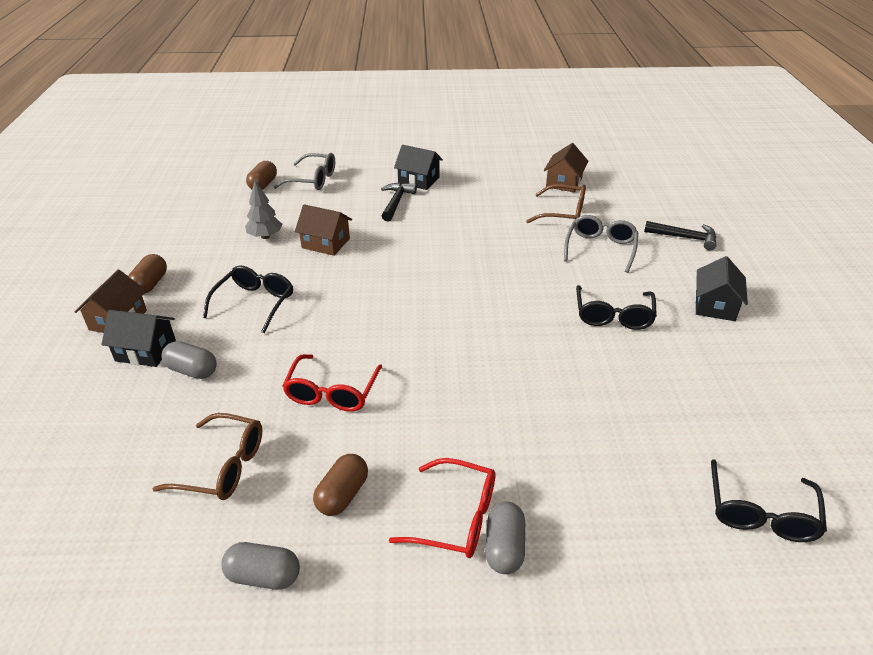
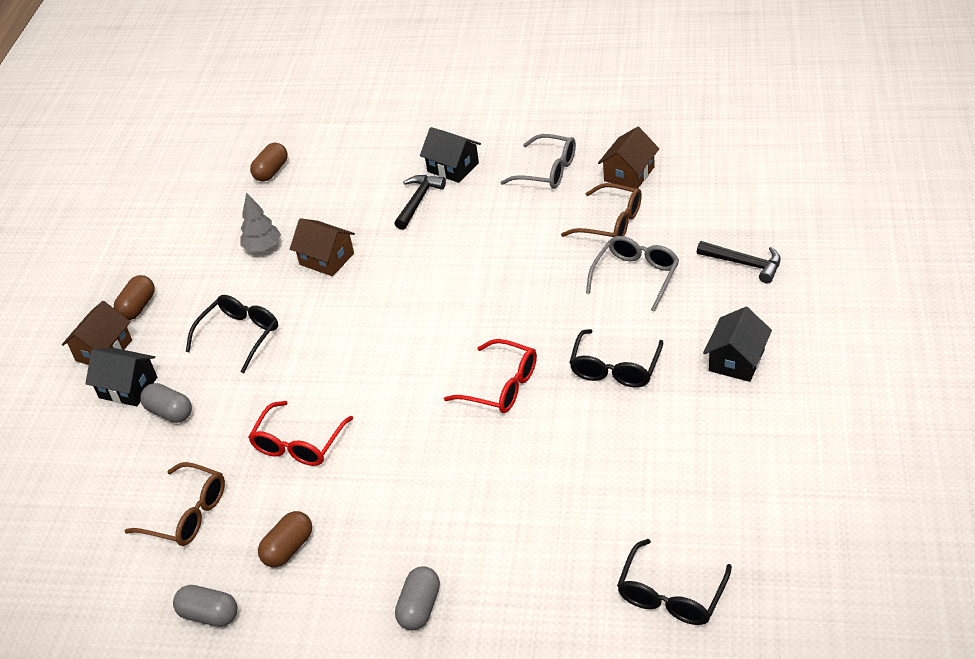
camera: 15 degrees right, 5 degrees up
(313, 180) = (329, 165): grey glasses -> grey glasses (548, 171)
(457, 518) = (385, 577): red glasses -> red glasses (502, 386)

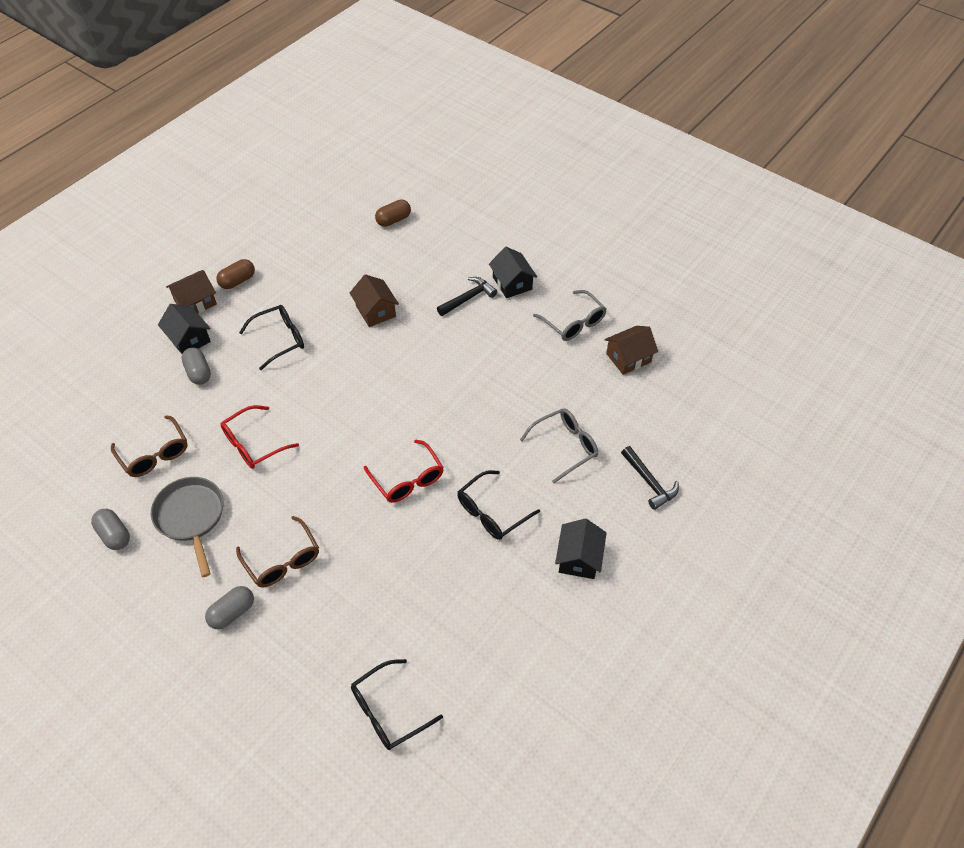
camera: 25 degrees right, 10 degrees up
(263, 247) = (343, 278): grey tree -> none
(288, 548) = (191, 517): brown capsule -> grey pan
(611, 223) = (583, 392): brown glasses -> brown glasses (283, 560)
(736, 360) = (579, 558): black house -> black house turned 45 degrees counterclockwise

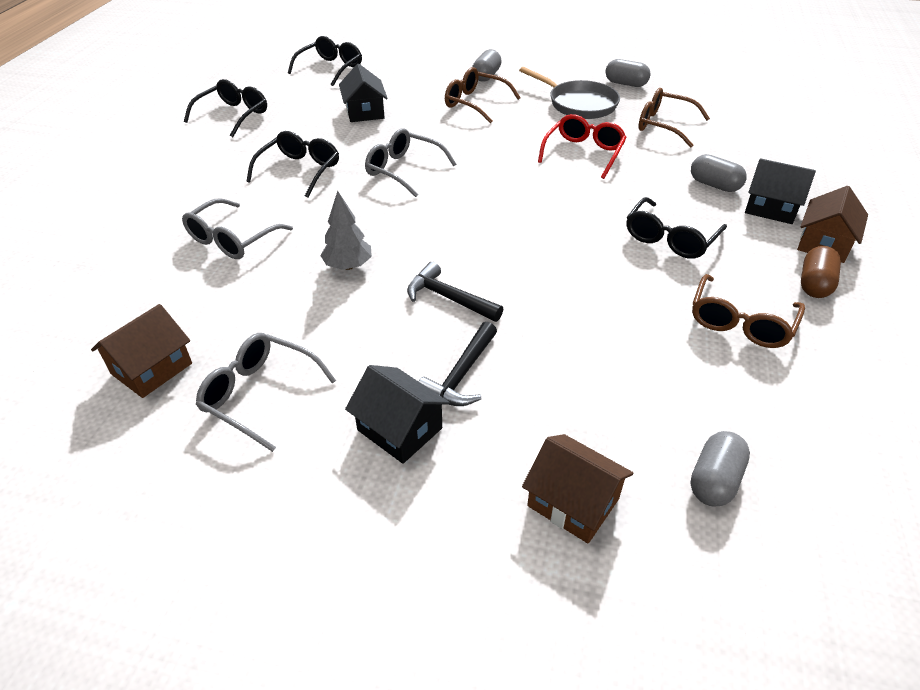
camera: 155 degrees right, 10 degrees down
(304, 275) = (740, 323): none -> brown glasses
(375, 311) = (586, 309): brown house -> brown house (573, 502)
(393, 220) = (714, 480): brown capsule -> grey capsule
(408, 479) = (403, 170): red glasses -> grey glasses
(495, 392) = (348, 266): none -> grey tree
(527, 639) = (233, 115): none -> black glasses
(579, 558) = (195, 164): black house -> black house (364, 112)
(649, 482) = (115, 236): black hammer -> black hammer (449, 298)

